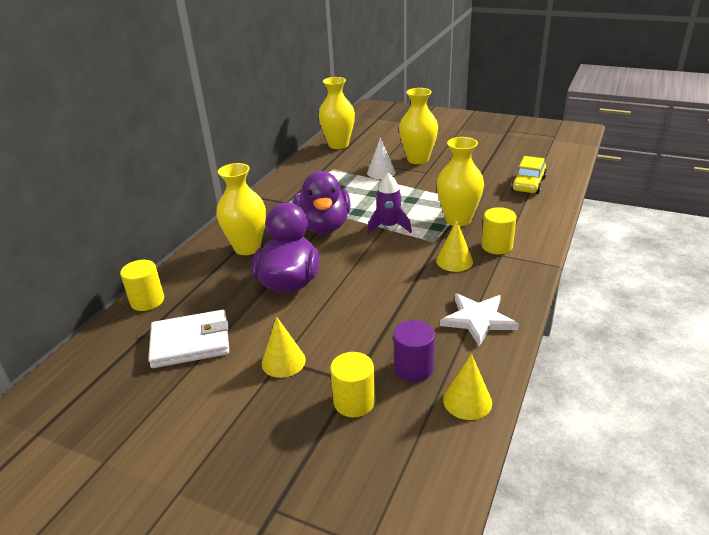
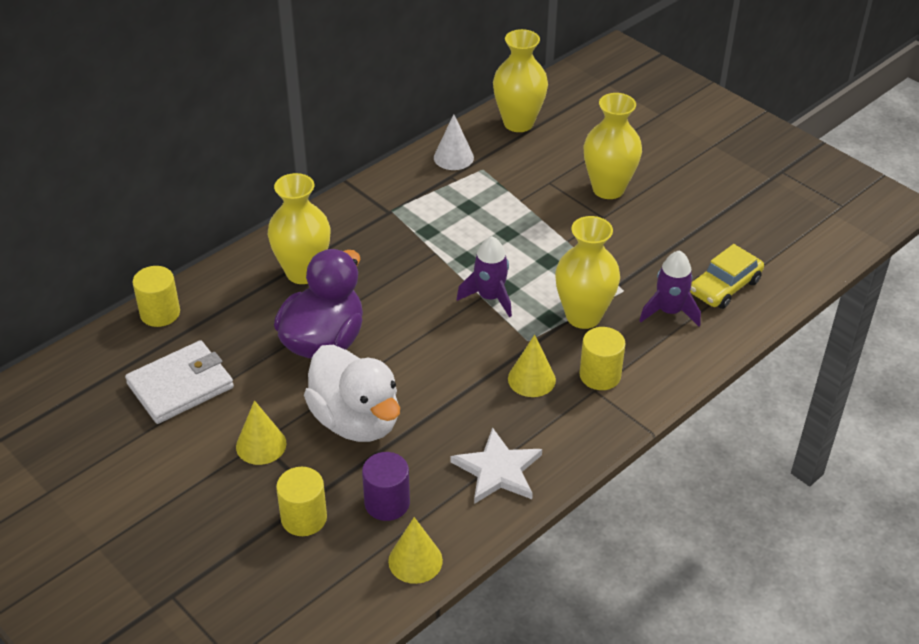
camera: 20 degrees right, 10 degrees up
(190, 342) = (180, 385): white wallet -> white wallet turned 45 degrees counterclockwise
(324, 226) = (411, 269): purple duck -> none
(349, 322) = (356, 420): none -> white duck
(381, 172) = (541, 197): white cone -> white cone (453, 157)
(508, 203) = (669, 311): none -> purple rocket

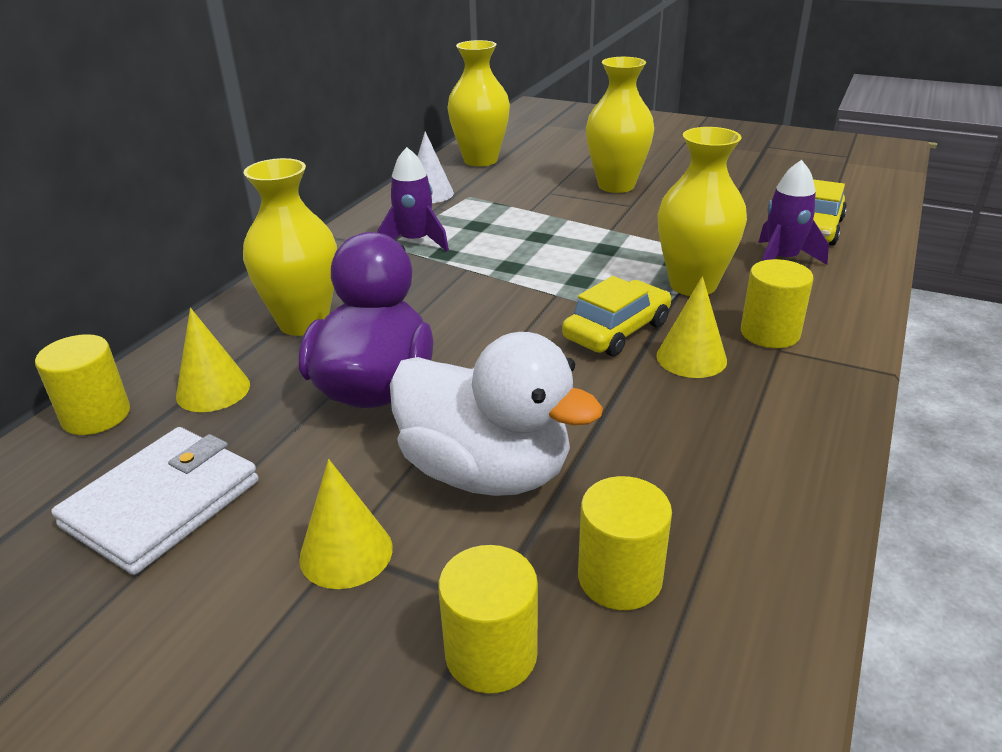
camera: 20 degrees left, 10 degrees down
(387, 503) = (619, 578): purple cylinder -> yellow cylinder
(415, 560) = (742, 661): yellow cone -> yellow cone (213, 390)
(490, 297) = (567, 293): purple rocket -> purple rocket (415, 242)
(498, 470) = (747, 475): white star -> none
(500, 342) = (616, 331): none -> yellow car

